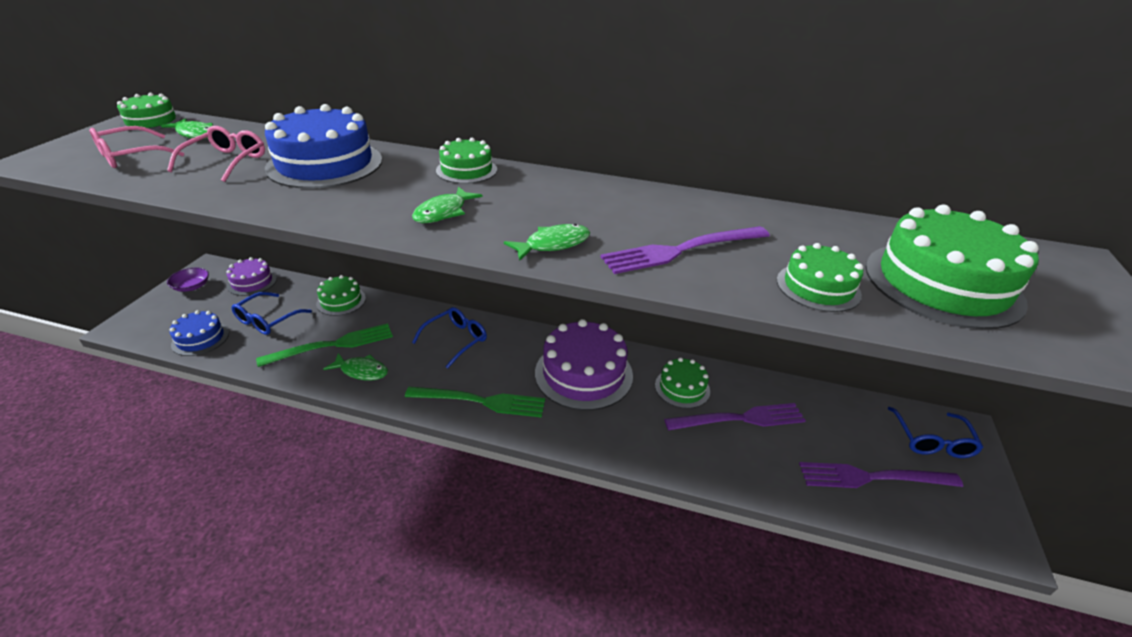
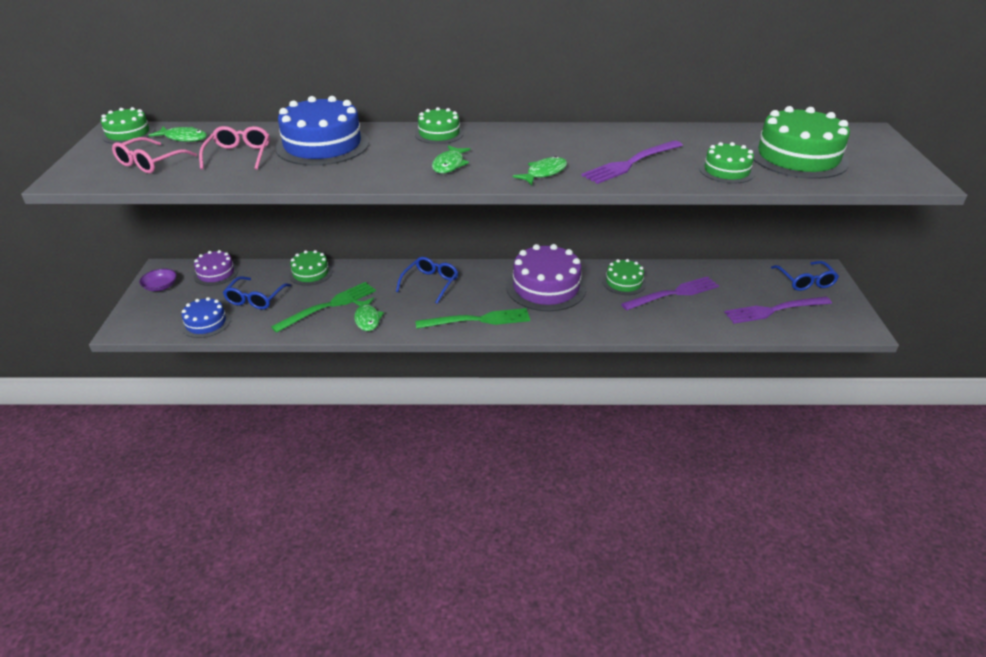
camera: 15 degrees left, 0 degrees up
(361, 371) = (367, 319): green fish -> green fish turned 75 degrees clockwise

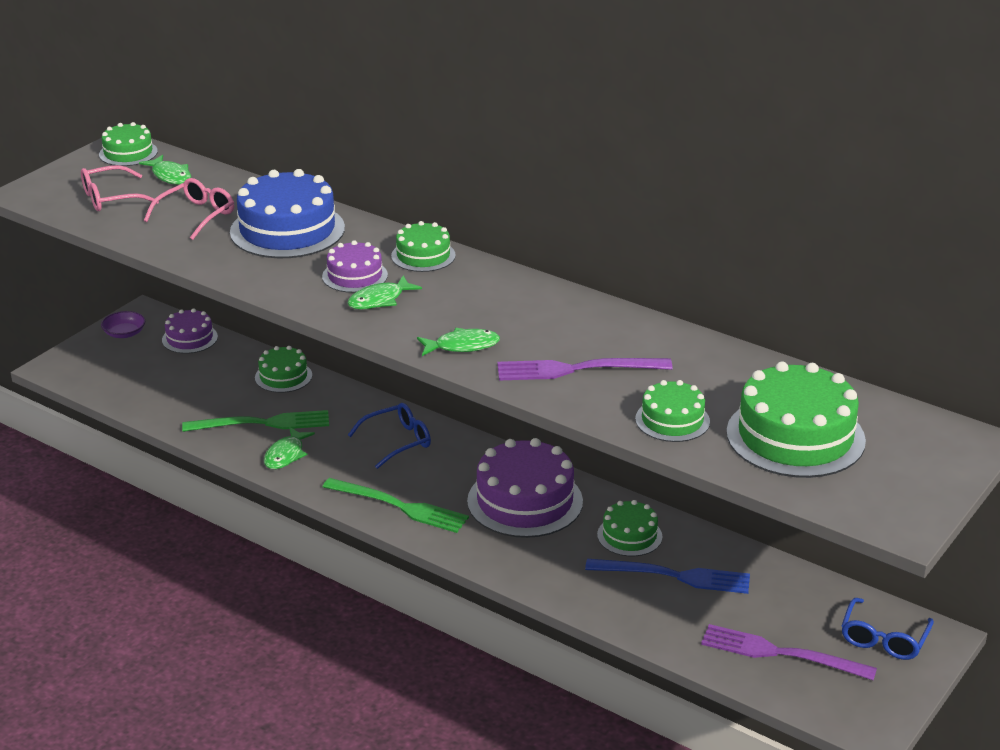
camera: 35 degrees right, 5 degrees down
(206, 323) = (129, 393): blue cake -> none
(255, 299) = (199, 385): blue glasses -> none
(411, 156) = (355, 276): none -> purple cake
(673, 293) = (675, 576): purple fork -> blue fork

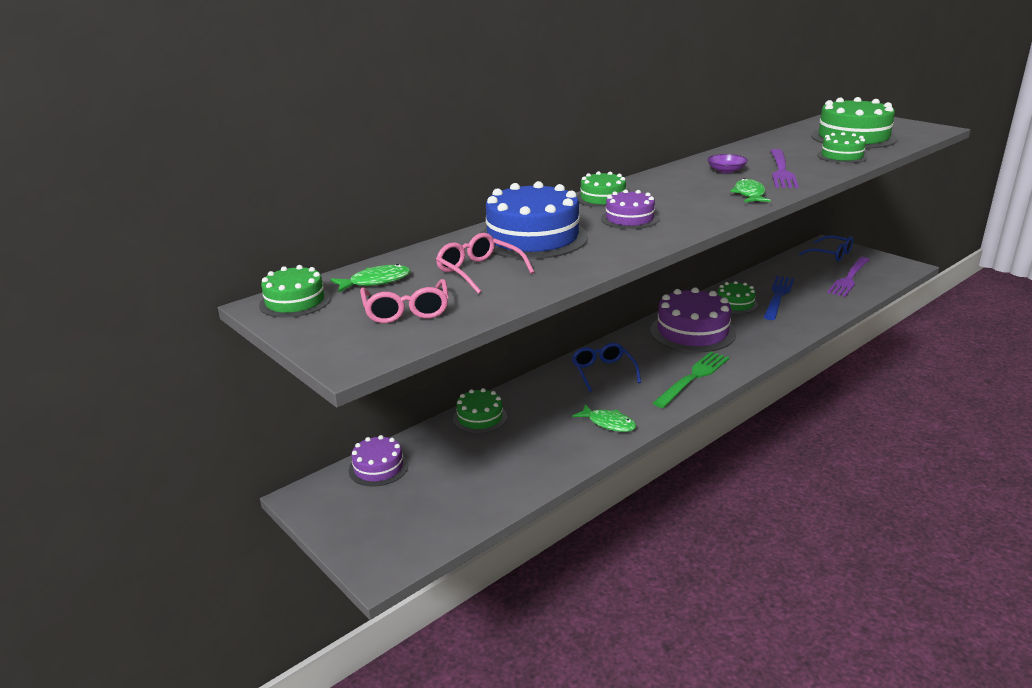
camera: 75 degrees left, 5 degrees down
(124, 333) = (338, 512): purple bowl -> purple bowl (726, 171)
(263, 423) = (554, 432): green fork -> none
(379, 300) = (674, 213): green fish -> none

